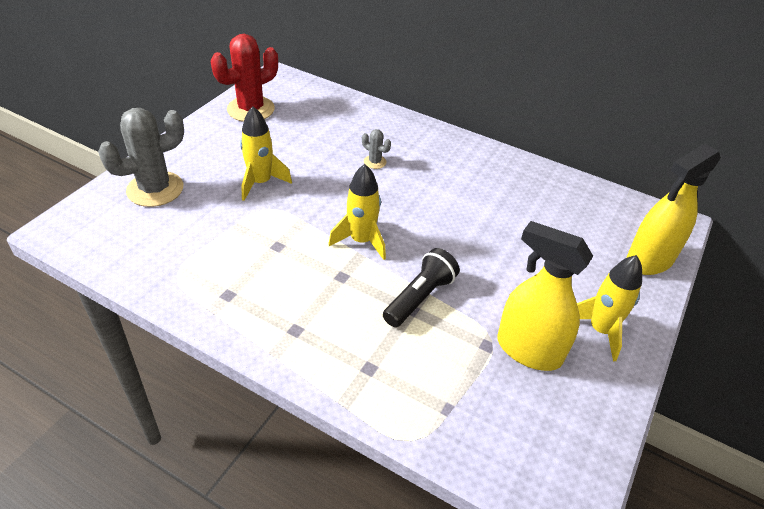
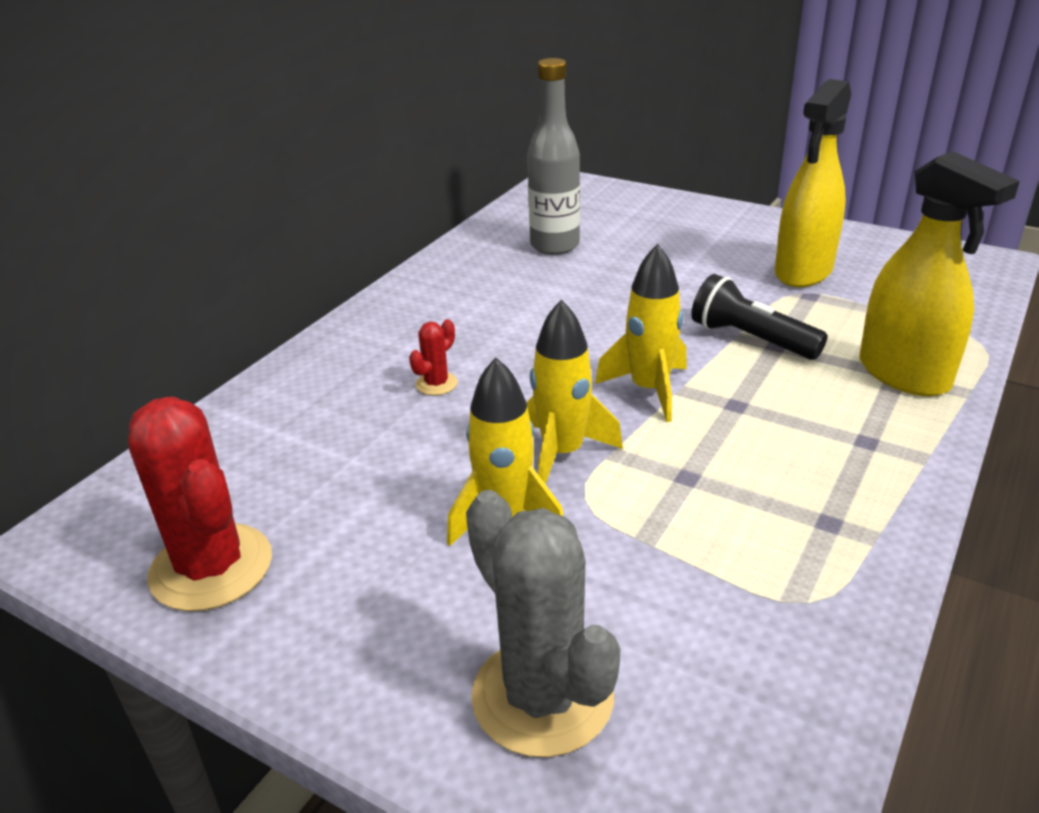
camera: 85 degrees left, 10 degrees down
(375, 162) = (436, 384): grey cactus -> red cactus
(552, 213) = (554, 246): none -> grey bottle
(600, 330) = (751, 232): yellow rocket -> yellow rocket (562, 453)
(649, 260) = (628, 200): yellow spray bottle -> yellow spray bottle (904, 375)

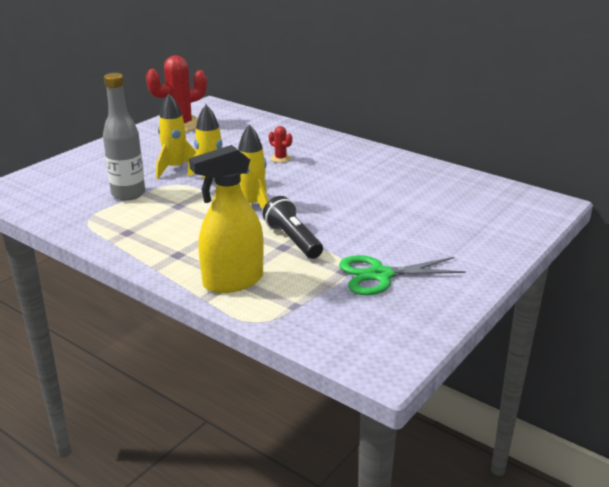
camera: 95 degrees right, 5 degrees down
(542, 696) = (85, 170): grey cactus -> none
(554, 246) = (434, 194): grey bottle -> grey bottle (128, 194)
(751, 339) = (292, 240): black flashlight -> black flashlight turned 75 degrees counterclockwise
(803, 272) = (380, 275): yellow spray bottle -> green scissors

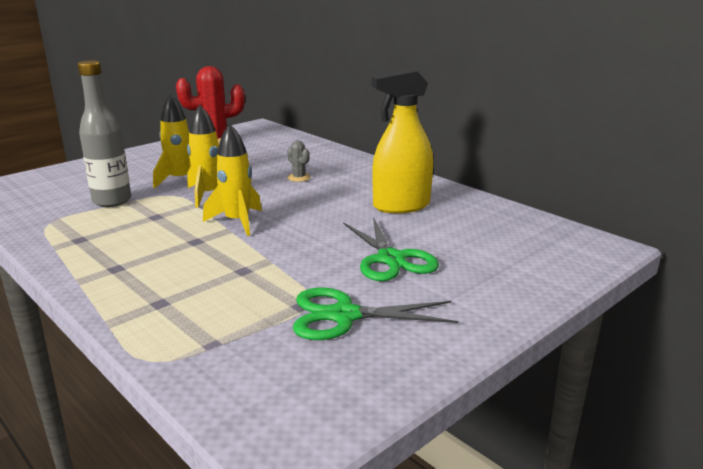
camera: 10 degrees right, 5 degrees down
(233, 281) = (156, 305): yellow spray bottle -> yellow spray bottle (401, 206)
(280, 158) = (299, 178): red cactus -> grey cactus
(292, 240) = (259, 263): black flashlight -> none
(394, 227) = (391, 259): none -> green scissors

